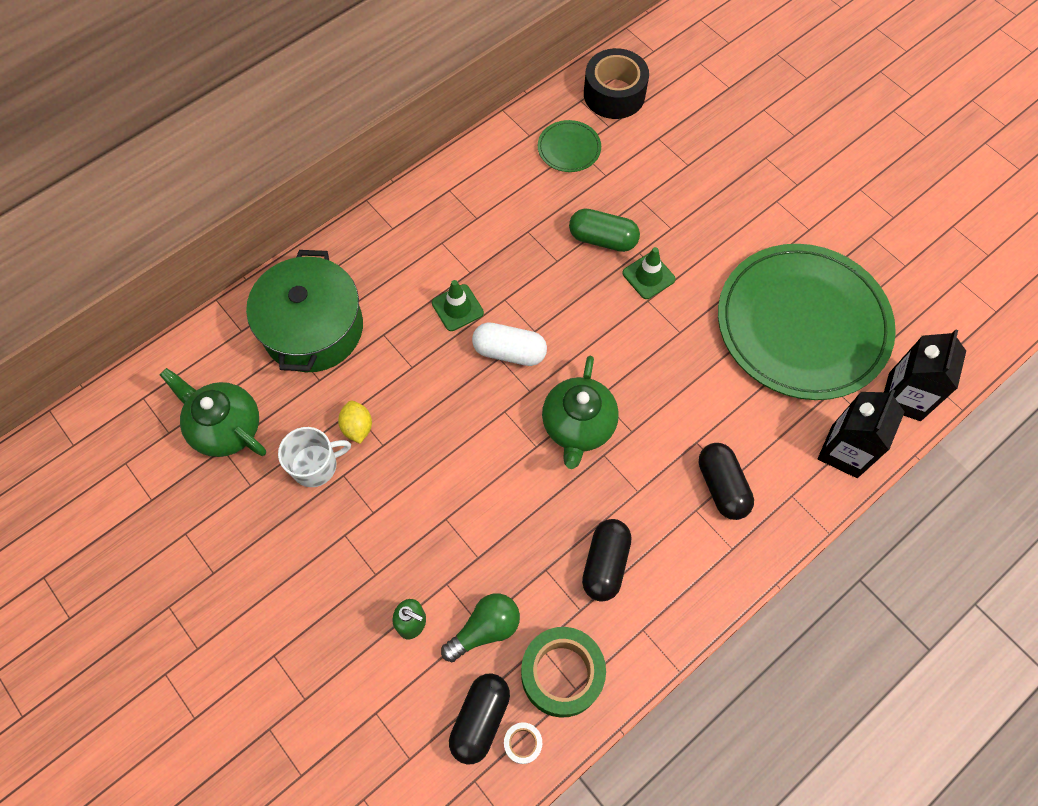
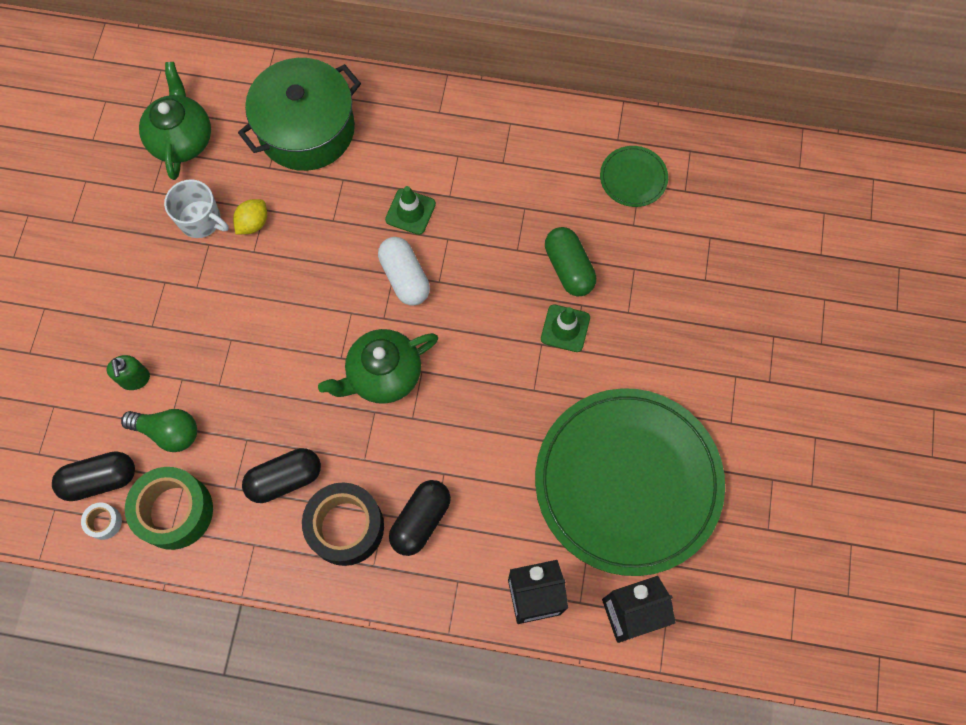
camera: 50 degrees right, 5 degrees up
(614, 94) = (722, 171): black tape -> black tape (346, 527)

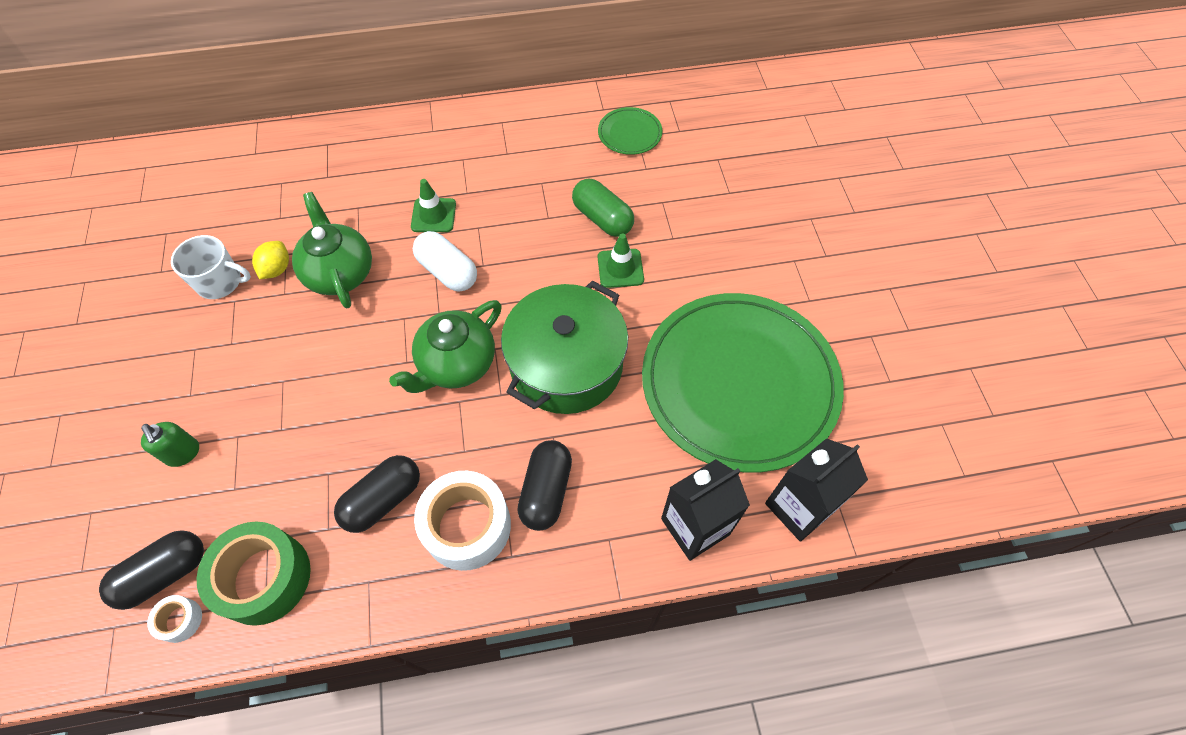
camera: 20 degrees left, 10 degrees down
(168, 432) = (235, 495): green light bulb -> none
(182, 139) = (182, 218): green teapot -> green teapot (340, 273)
(306, 129) = (308, 177): green pot -> green pot (566, 365)
(346, 527) = (467, 526): black tape -> white tape

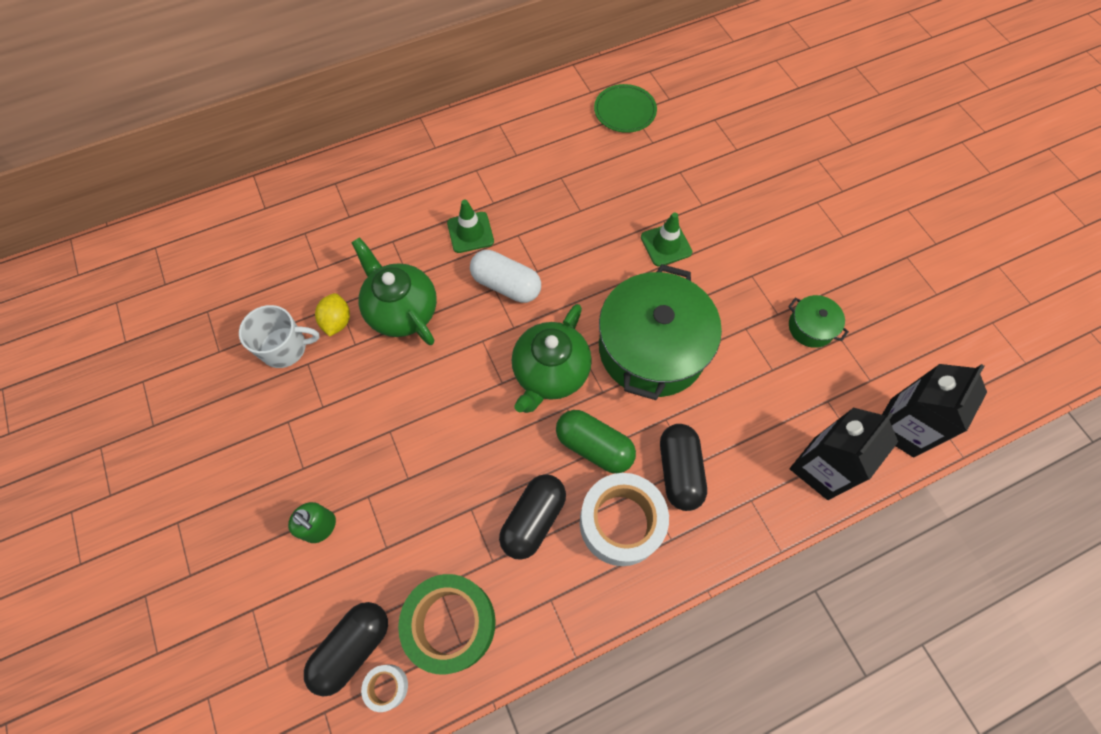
camera: 15 degrees left, 5 degrees up
(602, 218) = (631, 200): green capsule -> green capsule (594, 446)
(739, 383) = (811, 327): green plate -> green pot

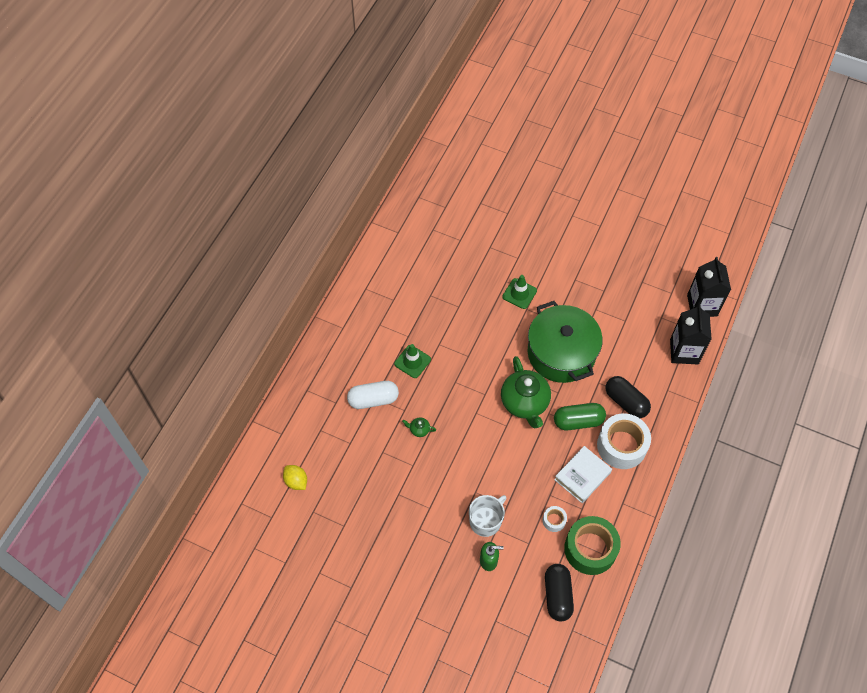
camera: 40 degrees left, 5 degrees down
(285, 348) = (378, 496): white mug -> white mug (486, 521)
(337, 321) = (391, 461): yellow lemon -> yellow lemon (296, 481)
(387, 687) = (588, 597): white tape -> white tape (554, 520)
(402, 310) = (419, 430): green teapot -> green teapot, size x0.40
(506, 285) = (459, 375): white capsule -> white capsule (373, 399)
(533, 519) = (582, 476): black capsule -> white book
(625, 111) = (428, 231): green plate -> none
(811, 327) = (624, 286): green pot -> none

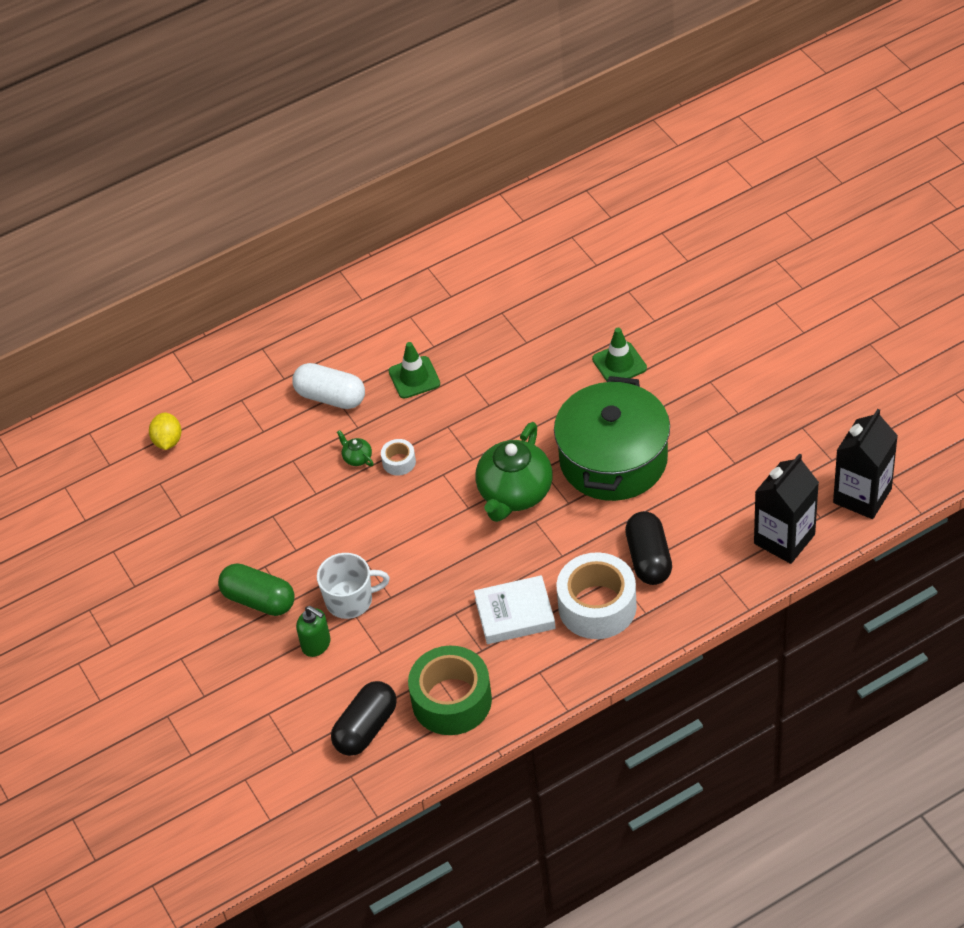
camera: 40 degrees right, 10 degrees down
(554, 520) = (434, 644): white tape -> white tape (399, 462)
(578, 421) = (565, 549): green capsule -> green capsule (259, 600)

